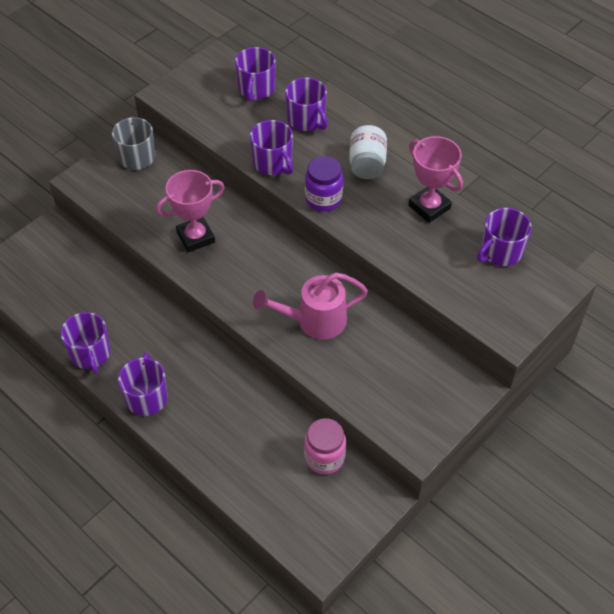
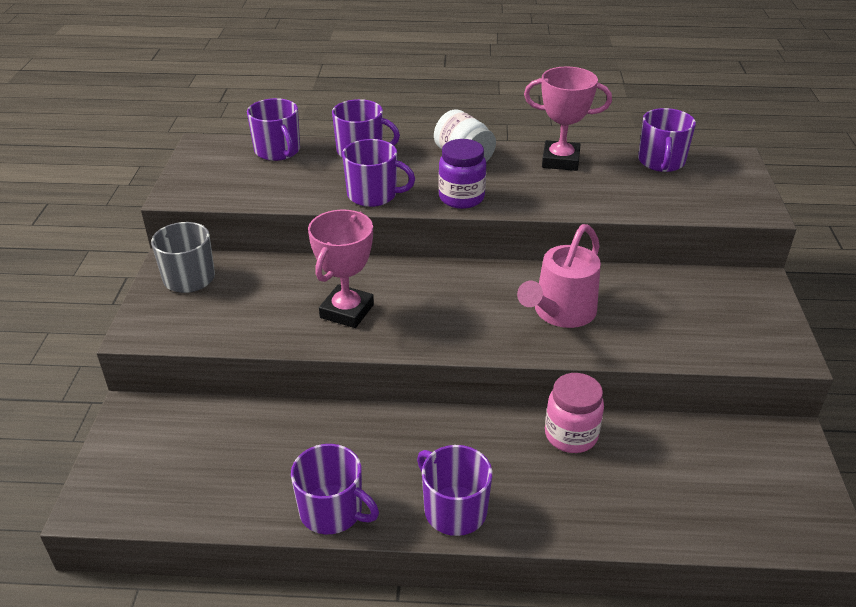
camera: 40 degrees left, 15 degrees down
(324, 457) = (698, 439): pink jar -> pink jar (571, 435)

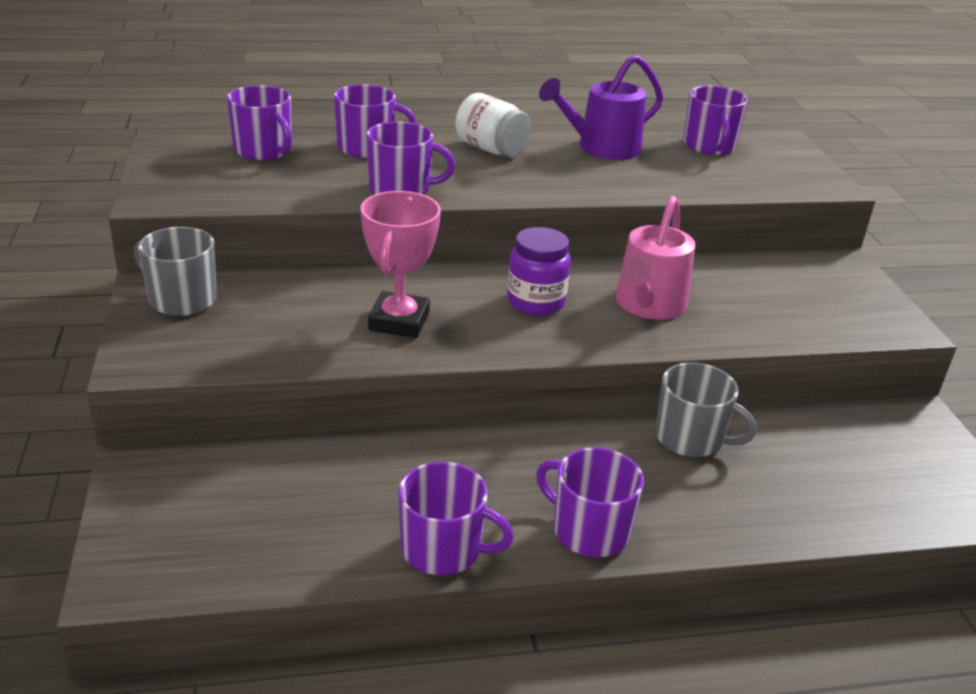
camera: 15 degrees left, 5 degrees down
(461, 198) = (506, 188): purple jar -> purple jar (536, 302)
(560, 160) = (601, 148): pink trophy -> purple watering can
(571, 435) = (690, 438): pink jar -> grey mug

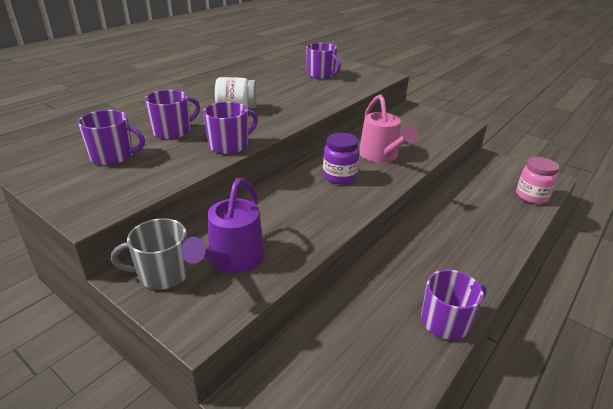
camera: 40 degrees left, 0 degrees up
(399, 321) = (299, 218): pink trophy -> none
(589, 530) = (476, 270): purple mug -> none
(601, 148) = (283, 90): purple watering can -> purple watering can (232, 260)
(690, 438) = (446, 208): grey mug -> none
(887, 507) = (531, 196): none -> pink jar

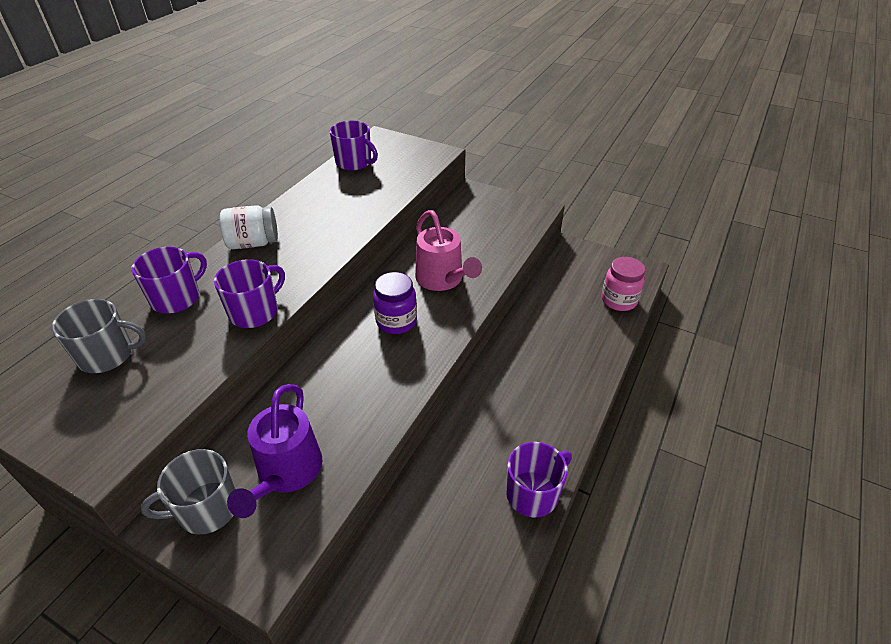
camera: 10 degrees left, 10 degrees up
(113, 156) = (107, 355): purple mug -> grey mug

